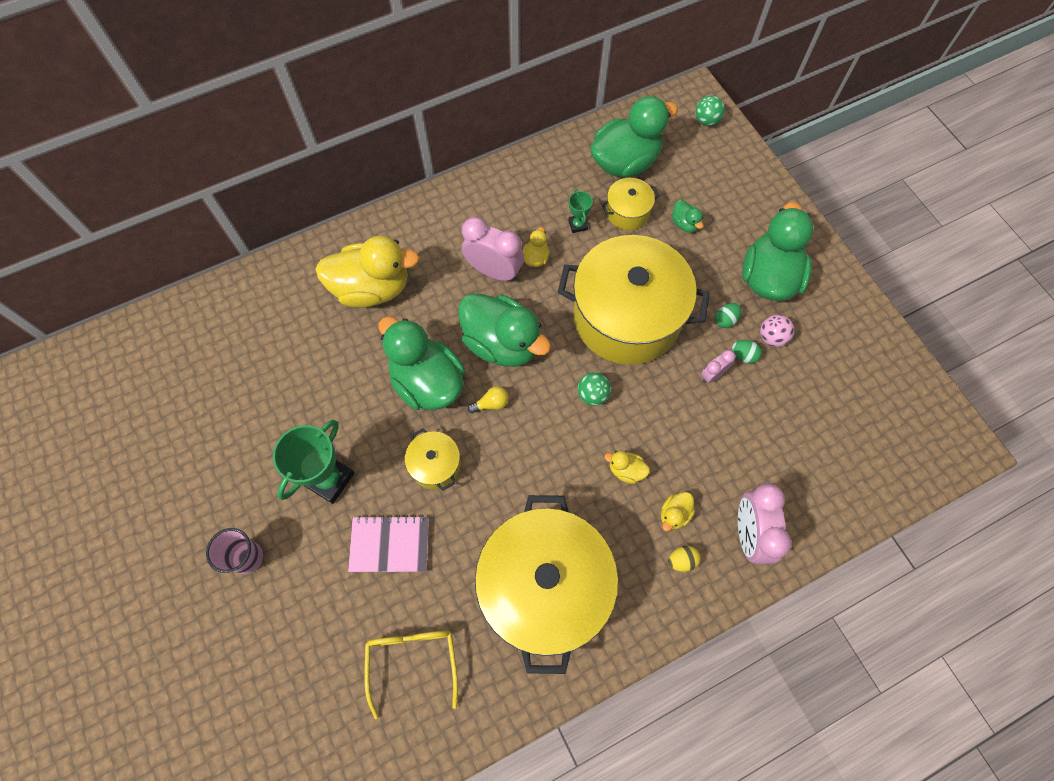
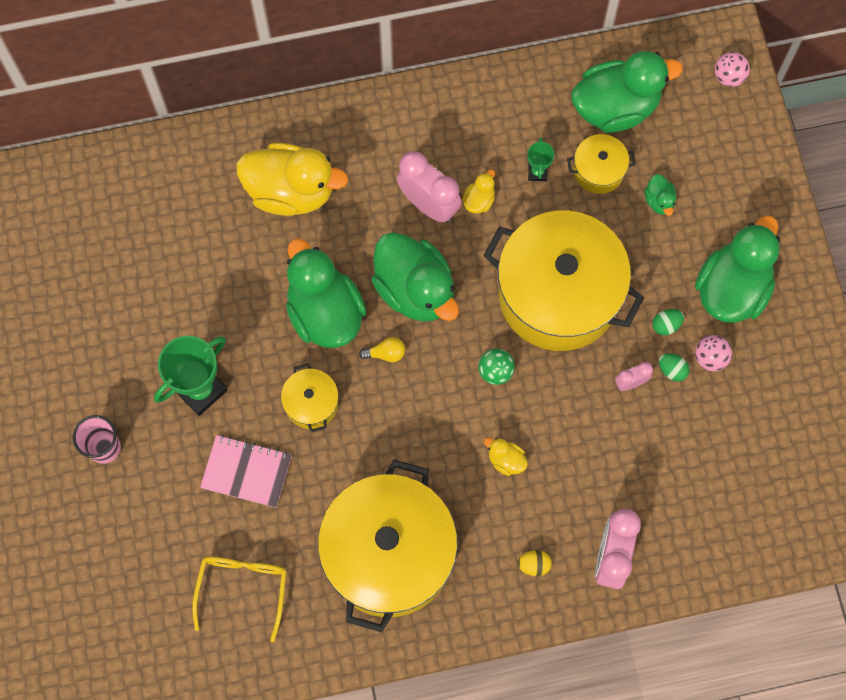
camera: 15 degrees right, 5 degrees up
(674, 514) = (541, 517): yellow duck -> none
(706, 120) = (728, 77): green ball -> pink ball

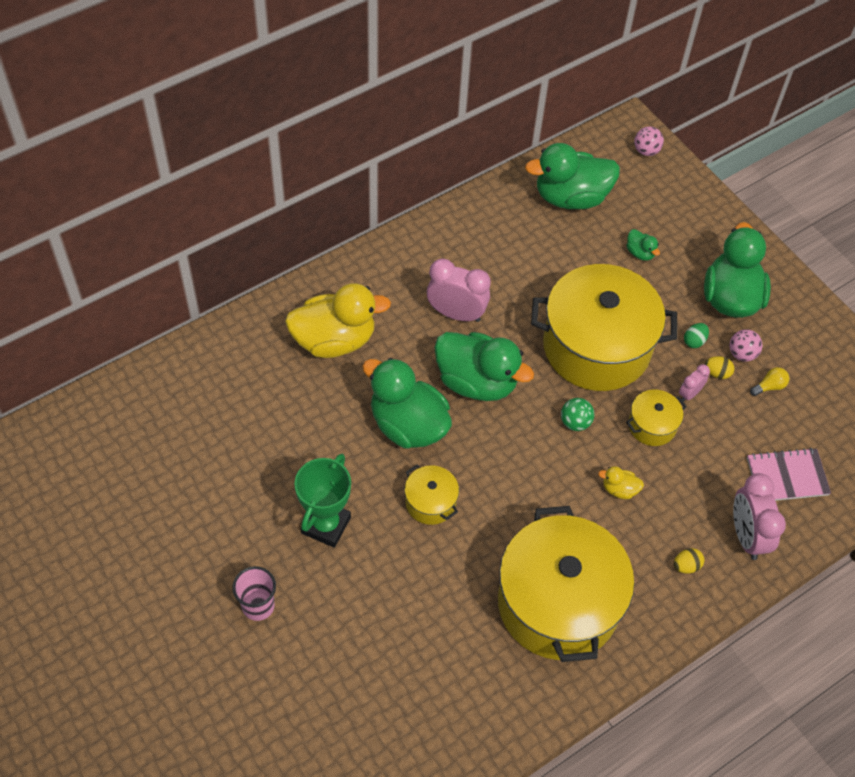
camera: 25 degrees left, 15 degrees down
(243, 588) = (441, 682): yellow glasses -> none
(246, 472) = (399, 580): pink notebook -> pink notebook (787, 476)
(385, 353) = (476, 440): yellow light bulb -> yellow light bulb (769, 386)
(479, 200) = (496, 297): yellow duck -> none
(537, 172) = (533, 262): green trophy -> none
(598, 170) = (581, 246): yellow pot -> yellow pot (652, 425)
(616, 107) = (571, 197): green duck -> green duck turned 150 degrees counterclockwise
(672, 370) = (717, 373): green egg -> yellow egg

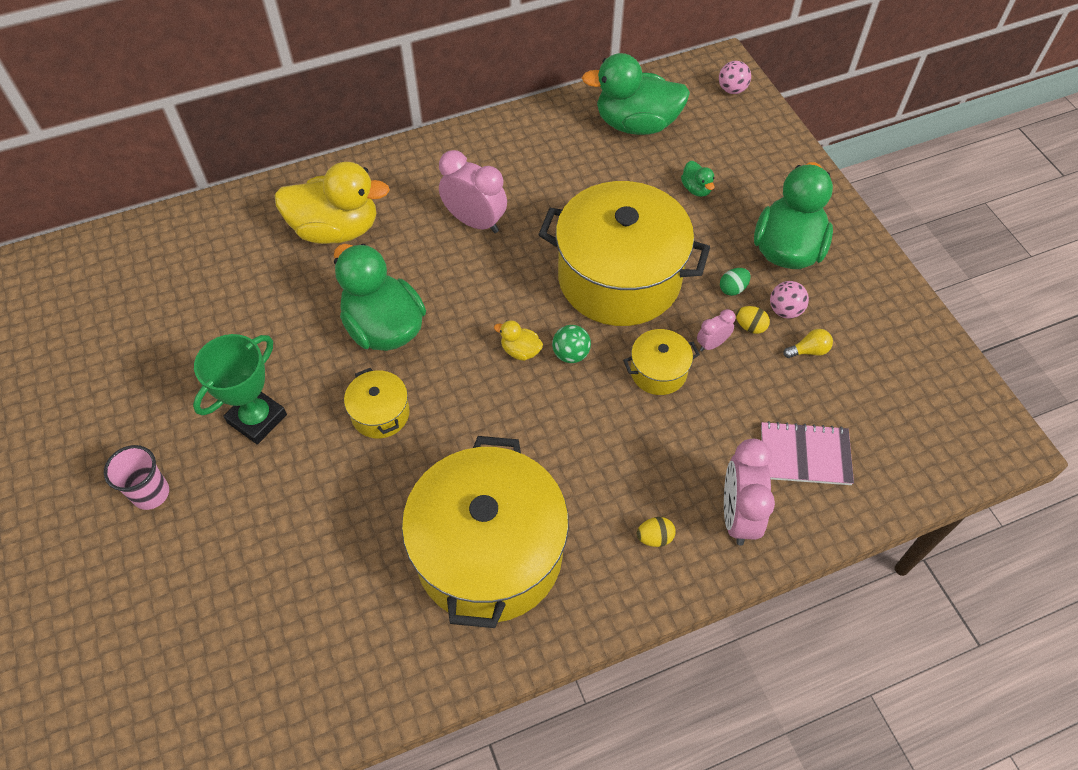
camera: 15 degrees right, 0 degrees up
(477, 382) = (474, 294): green duck -> none
(619, 489) = (600, 436): yellow duck -> yellow duck (520, 351)

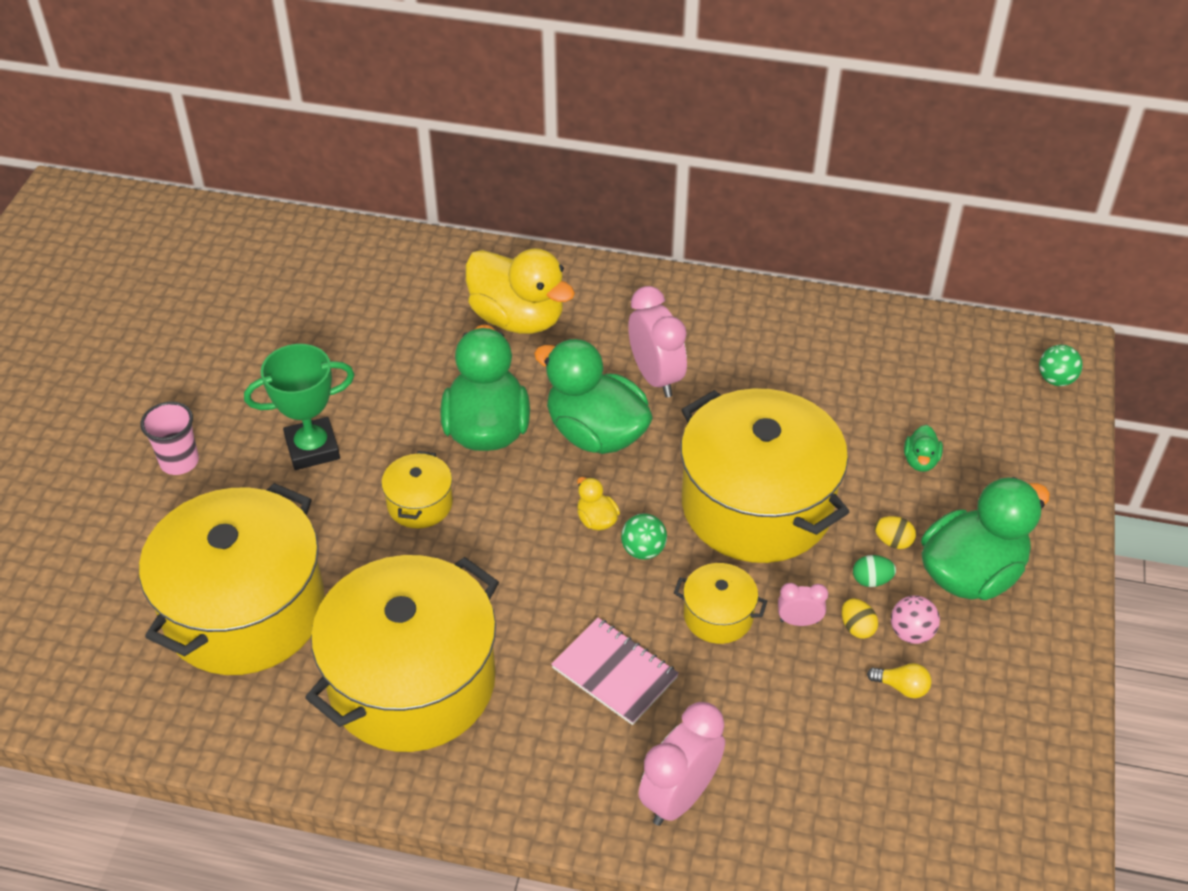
camera: 35 degrees right, 10 degrees down
(311, 580) = (245, 610): none -> yellow pot
(636, 124) = (910, 364): green duck -> green duck (596, 433)
(654, 537) = (577, 765): yellow egg -> yellow egg (893, 541)
(732, 90) = (1055, 379): pink ball -> green ball
(805, 455) = (803, 784): pink notebook -> pink notebook (615, 672)

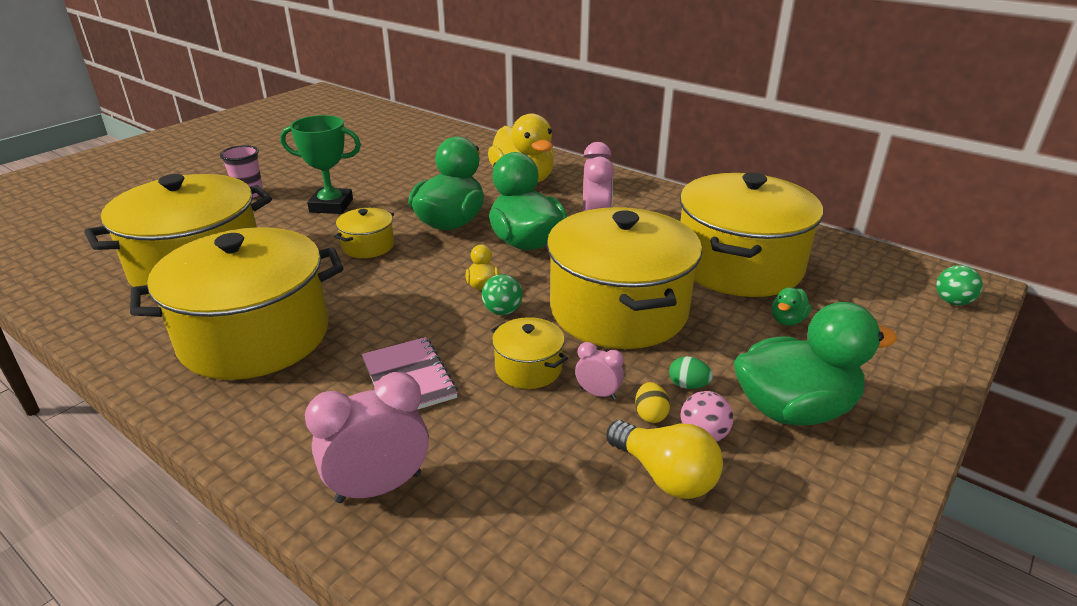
camera: 25 degrees right, 15 degrees down
(840, 394) = (739, 265): none -> yellow pot
(893, 541) = (727, 365): yellow egg -> none
(901, 687) = (665, 475): yellow light bulb -> yellow light bulb, size x1.86

